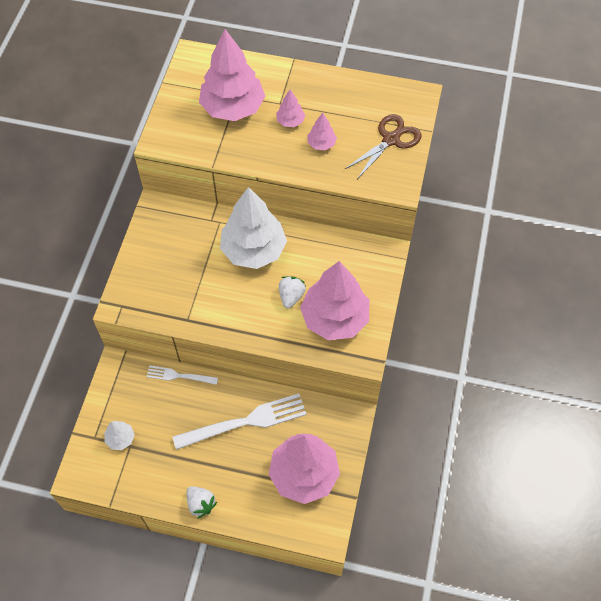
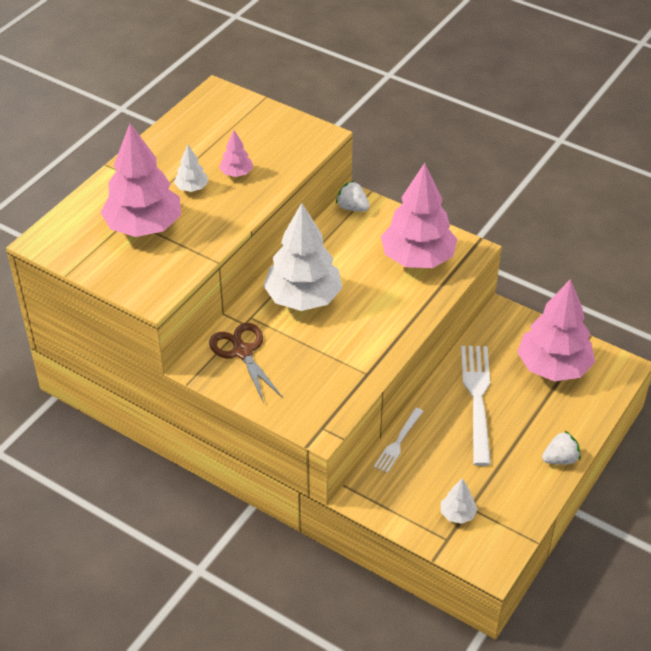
camera: 70 degrees left, 15 degrees down
(290, 121) = (192, 188): pink tree -> white tree
(291, 296) = (376, 284): white strawberry -> white strawberry (352, 208)
(391, 140) = (260, 125): brown scissors -> brown scissors (242, 352)

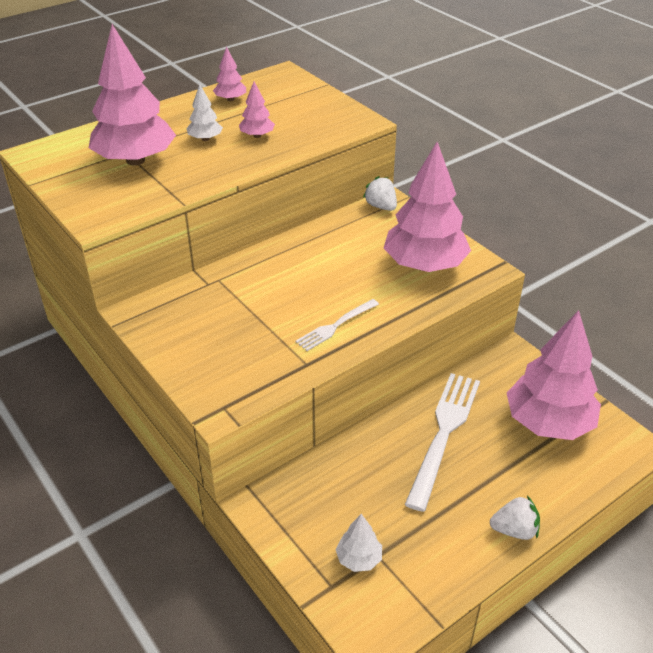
camera: 20 degrees right, 5 degrees down
(186, 136) = (230, 99): none -> pink tree
(242, 352) = (188, 309): brown scissors -> none
(303, 298) = (282, 275): white tree -> none
(398, 442) = (331, 455): white fork -> white fork (336, 326)

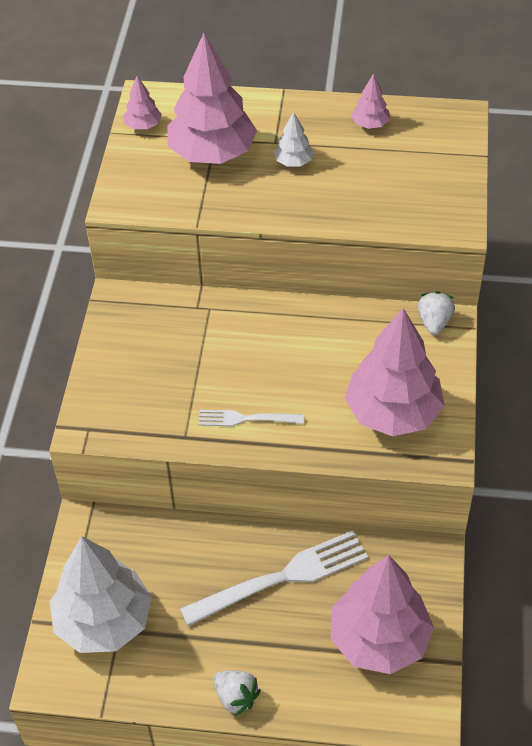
camera: 45 degrees right, 10 degrees up
(257, 135) = (341, 185): pink tree -> pink tree (143, 125)
(359, 559) = (104, 621): white tree -> white tree, size x2.26

